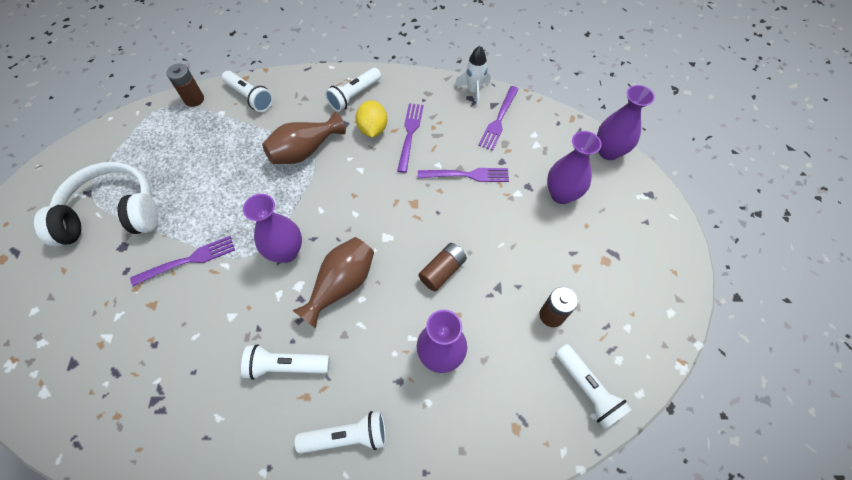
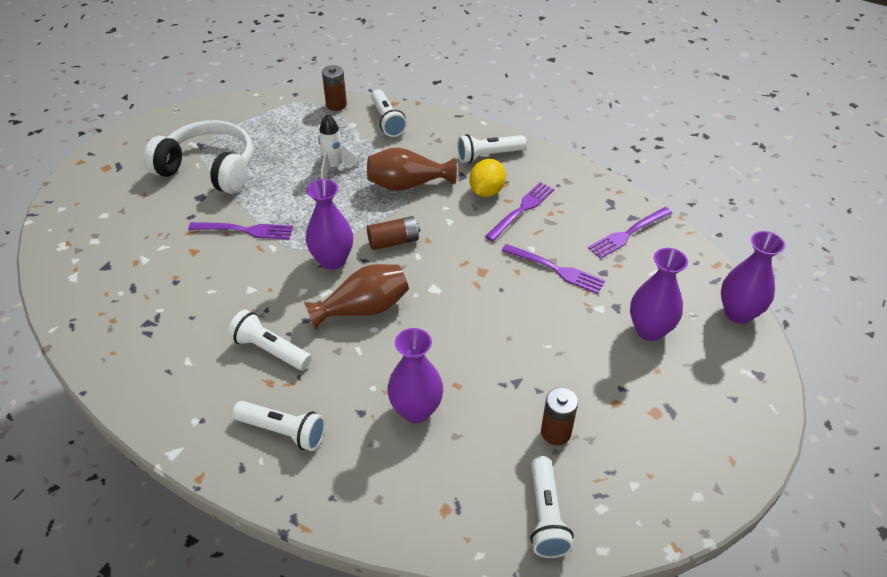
camera: 30 degrees right, 15 degrees down
(442, 271) = (469, 341): brown battery -> brown battery (393, 241)
(473, 91) = (619, 197): white rocket -> white rocket (334, 167)

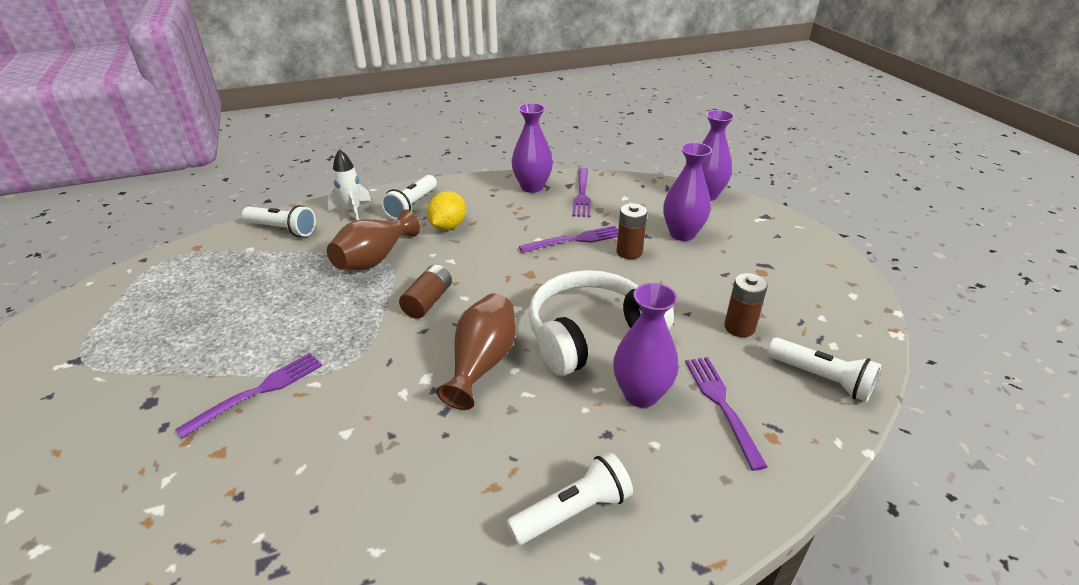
camera: 50 degrees left, 10 degrees down
(209, 169) = (123, 372): white headphones -> white headphones (591, 334)
(270, 350) = (450, 462): white flashlight -> none
(332, 260) = (394, 350): purple vase -> purple vase (532, 187)
(334, 167) = (280, 287): white rocket -> white rocket (352, 211)
(336, 105) = (208, 244): brown battery -> brown battery (629, 252)
(486, 191) = (448, 226): yellow lemon -> yellow lemon turned 45 degrees clockwise
(521, 210) = (492, 222): purple fork -> purple fork (722, 405)

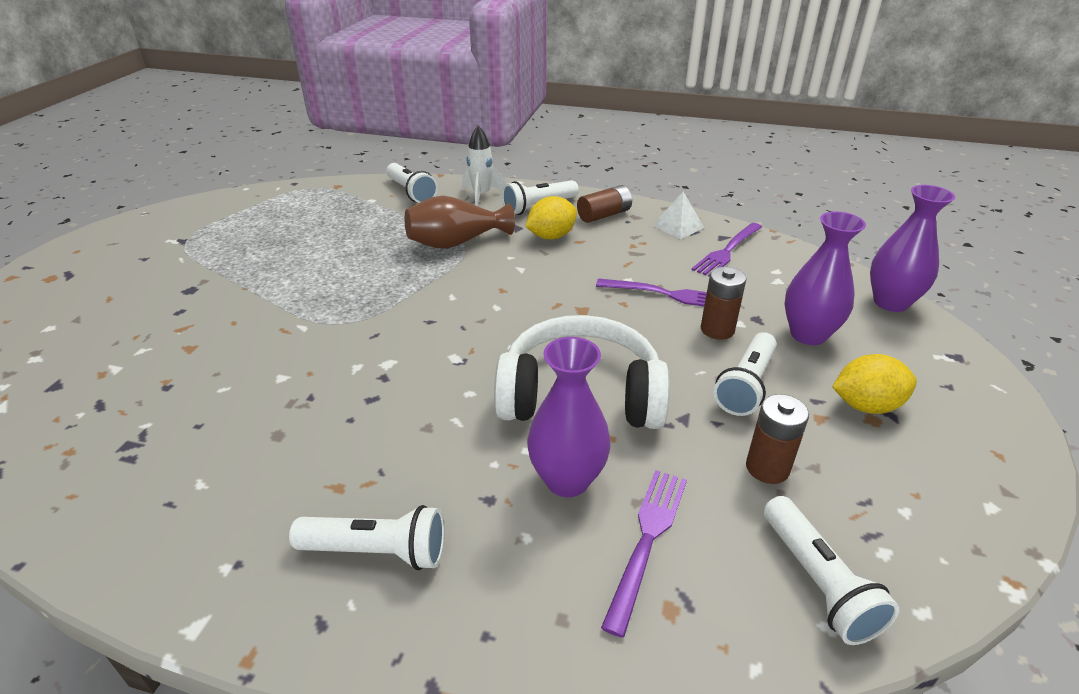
camera: 35 degrees right, 0 degrees up
(258, 392) = (259, 315): purple fork -> none
(428, 301) = (460, 297): brown battery -> brown battery (604, 215)
(482, 363) = (447, 373): brown vase -> none
(532, 187) = (678, 226): purple vase -> white pyramid
(680, 282) = (746, 385): none -> white flashlight
(751, 265) = (866, 405): none -> yellow lemon

